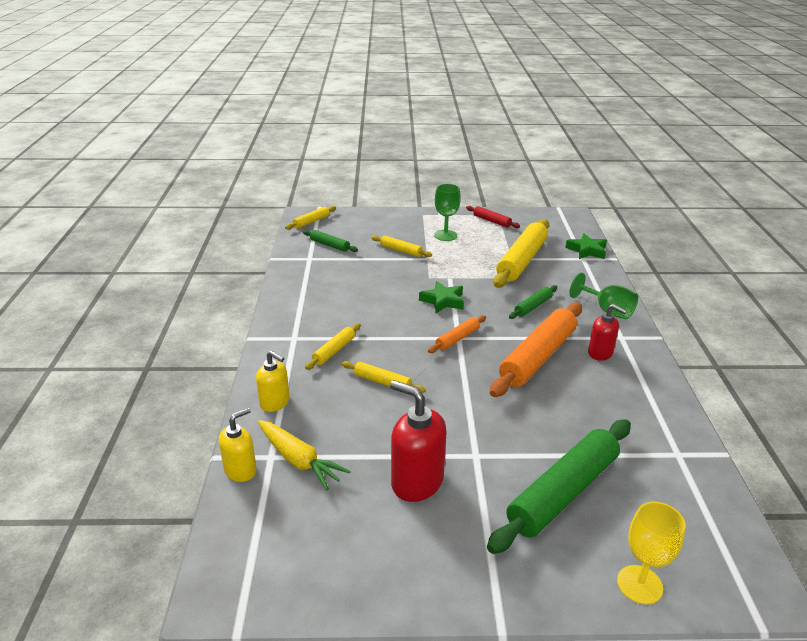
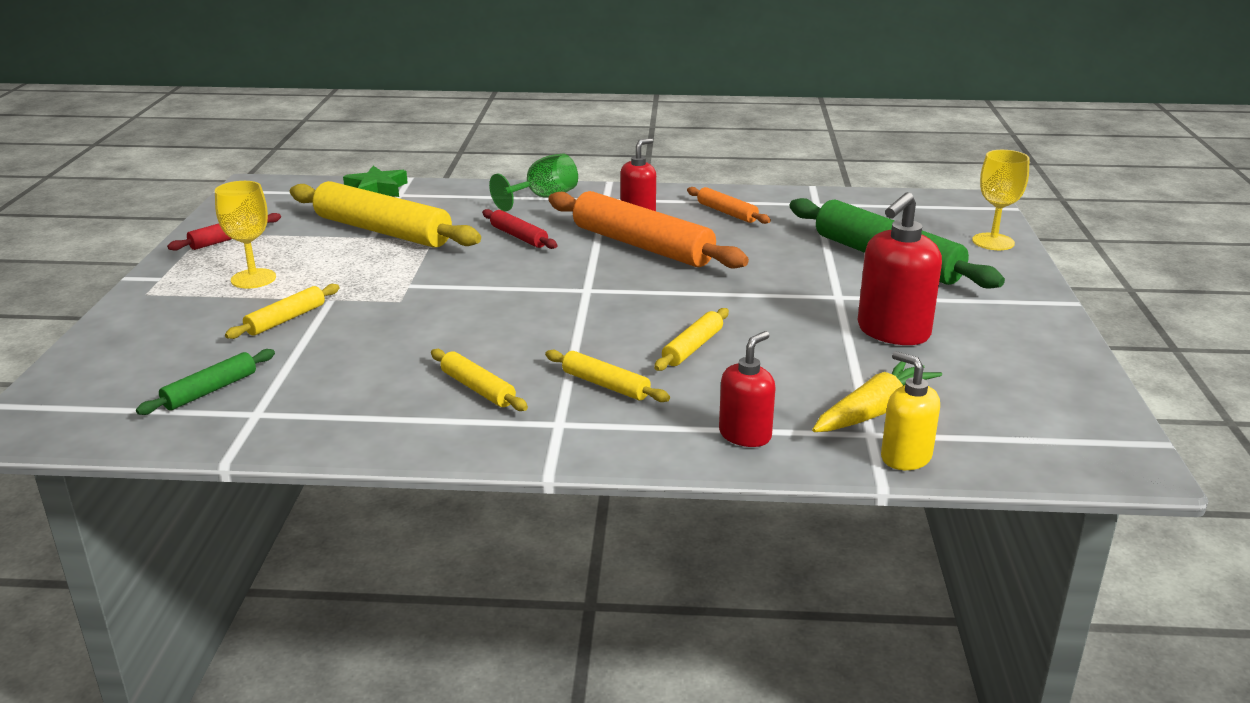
camera: 85 degrees left, 5 degrees down
(275, 403) = (745, 435): yellow soap dispenser -> red soap dispenser
(311, 222) = (71, 413): yellow rolling pin -> yellow rolling pin (478, 388)
(443, 301) = (480, 294): green star -> none
(445, 235) = (253, 279): green goblet -> yellow goblet
(457, 339) = (590, 290): orange rolling pin -> orange rolling pin (727, 212)
(533, 306) = (519, 236): green rolling pin -> red rolling pin

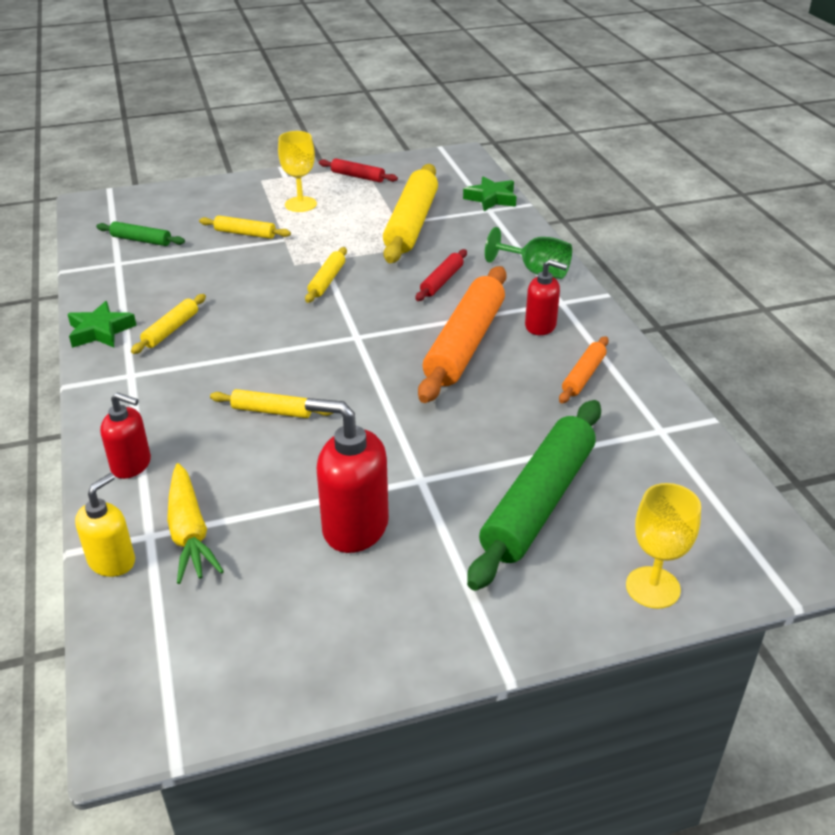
camera: 70 degrees right, 10 degrees up
(434, 438) = (100, 331): none -> green star
(605, 385) = (193, 382): yellow rolling pin -> yellow rolling pin (327, 281)
(873, 411) = (189, 532): yellow carrot -> yellow carrot turned 45 degrees clockwise

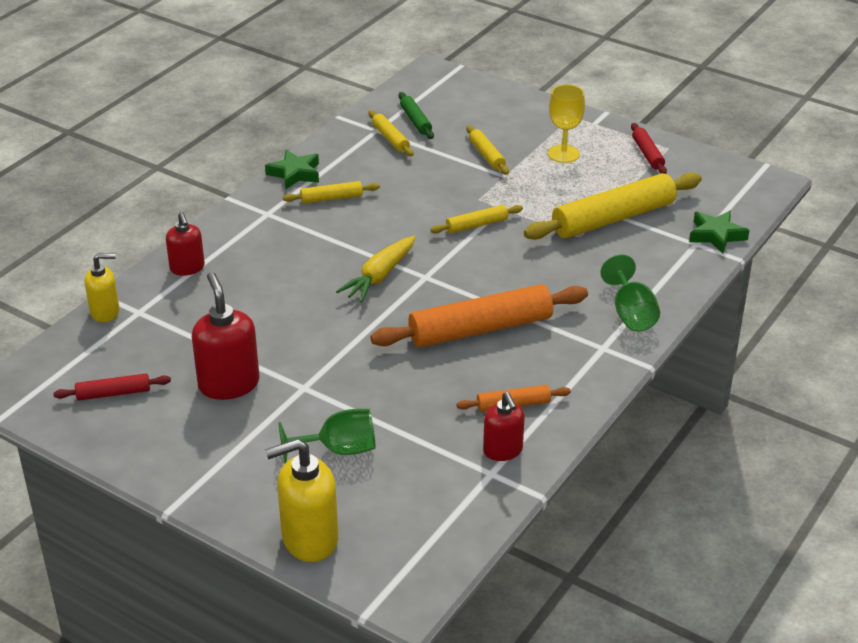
camera: 50 degrees right, 0 degrees up
(189, 532) = (156, 324): yellow carrot -> yellow carrot (379, 276)
(272, 411) = (299, 289): yellow rolling pin -> yellow rolling pin (390, 138)
(442, 281) = (550, 276): red rolling pin -> red rolling pin (113, 393)
(538, 502) = (339, 450): green rolling pin -> green goblet
(541, 326) = (553, 353): red soap dispenser -> red soap dispenser (503, 451)
(653, 587) = (309, 539): yellow goblet -> yellow soap dispenser

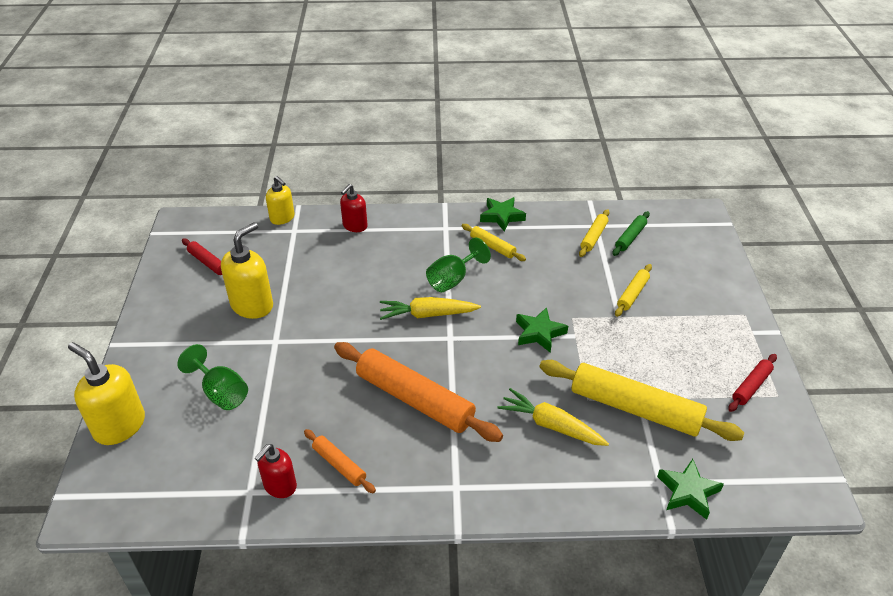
camera: 55 degrees right, 5 degrees up
(229, 384) = (252, 305): red soap dispenser -> yellow soap dispenser
(476, 225) = (539, 333): yellow rolling pin -> green star
(563, 154) = (687, 335): yellow goblet -> none
(587, 268) = (551, 425): none -> yellow carrot
(631, 314) = (517, 484): green goblet -> green goblet (453, 280)

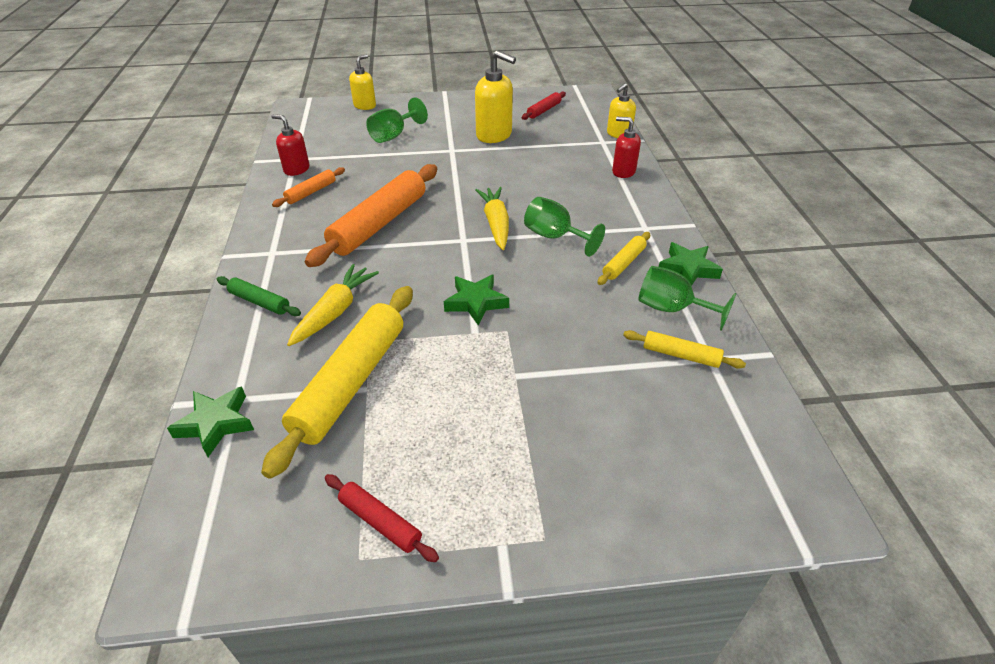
camera: 85 degrees right, 0 degrees up
(119, 426) = (365, 106): yellow soap dispenser -> yellow soap dispenser, size x0.63
(547, 232) = (671, 309): none -> green goblet
(630, 237) = (697, 397): green rolling pin -> green rolling pin (259, 302)
(632, 294) = (564, 392): yellow rolling pin -> none

